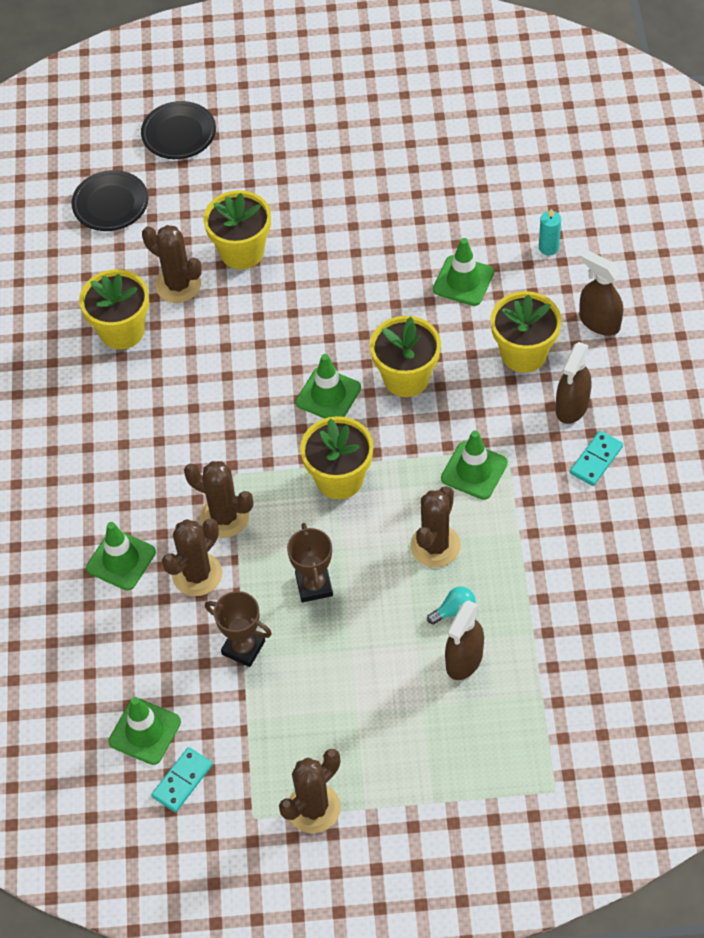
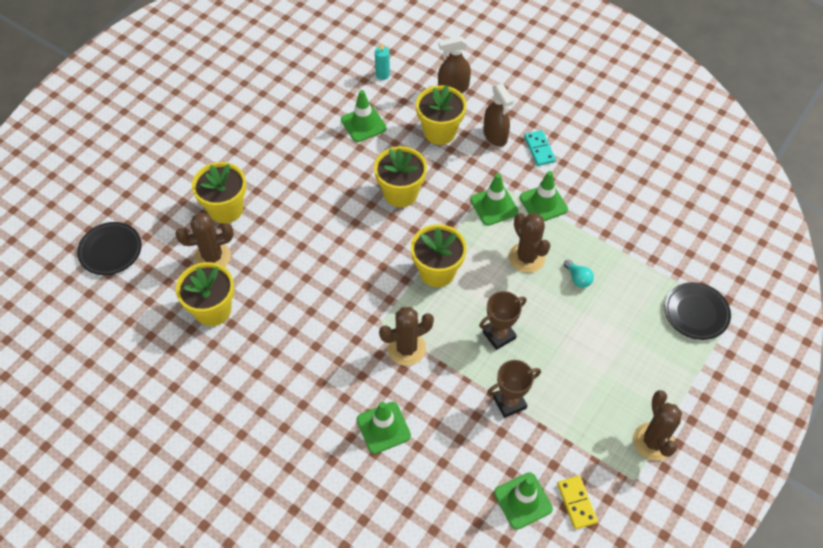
camera: 55 degrees left, 0 degrees up
(179, 134) = (102, 181): black plate -> black plate (696, 313)
(182, 781) = (576, 503): turquoise domino -> yellow domino
(197, 574) = (434, 392): brown cactus -> none
(314, 585) = (499, 335): brown trophy -> brown trophy turned 60 degrees counterclockwise
(328, 395) = (373, 237): green traffic cone -> green traffic cone (543, 203)
(454, 610) = (578, 278): turquoise light bulb -> turquoise light bulb turned 135 degrees clockwise
(464, 660) = (614, 296): brown spray bottle -> none

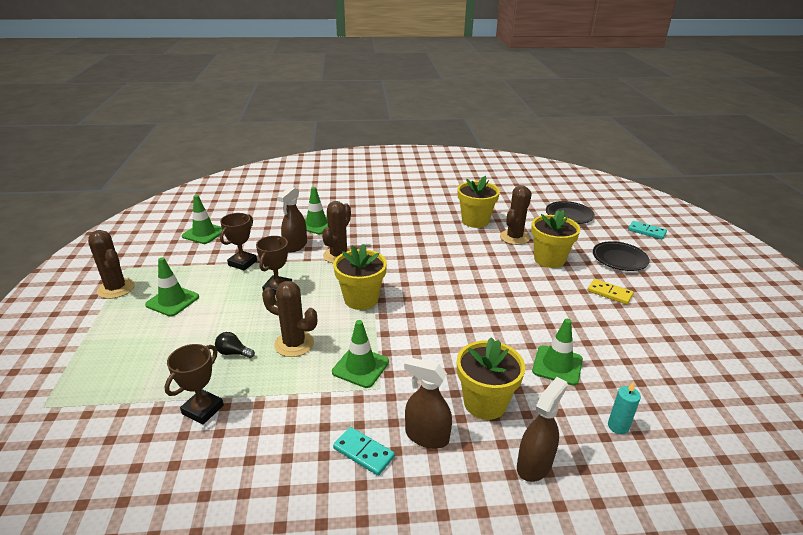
camera: 140 degrees right, 25 degrees down
(85, 180) = (646, 231): none -> turquoise domino
(400, 193) = (451, 331): yellow flower pot -> none
(437, 398) = (295, 246): none -> brown spray bottle
(543, 203) = (313, 396): green traffic cone -> green traffic cone (172, 301)
(576, 503) = (166, 245): yellow domino -> yellow domino (609, 293)
(578, 278) = (233, 353): turquoise light bulb -> black light bulb
(622, 239) = (203, 409): none -> brown trophy
(696, 313) = (91, 385): black plate -> black plate (619, 259)

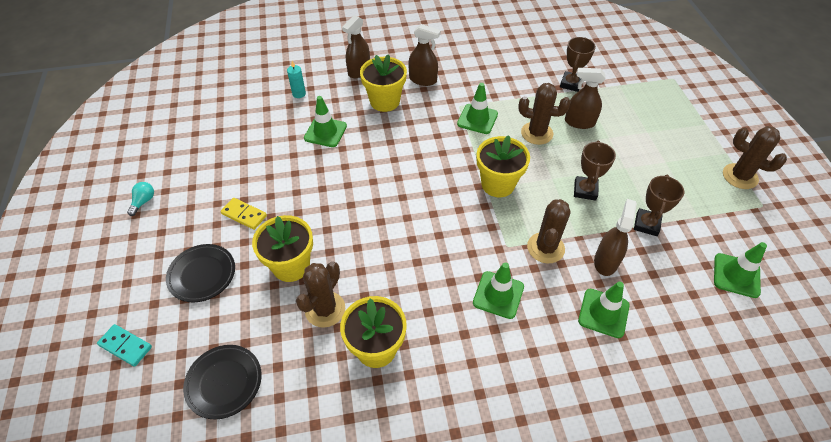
camera: 175 degrees right, 20 degrees up
(172, 301) = (672, 166): green traffic cone -> green traffic cone (498, 295)
(233, 353) = (579, 122): black light bulb -> brown spray bottle
(364, 452) = (459, 69): turquoise domino -> none
(720, 310) = (143, 201): none -> turquoise light bulb

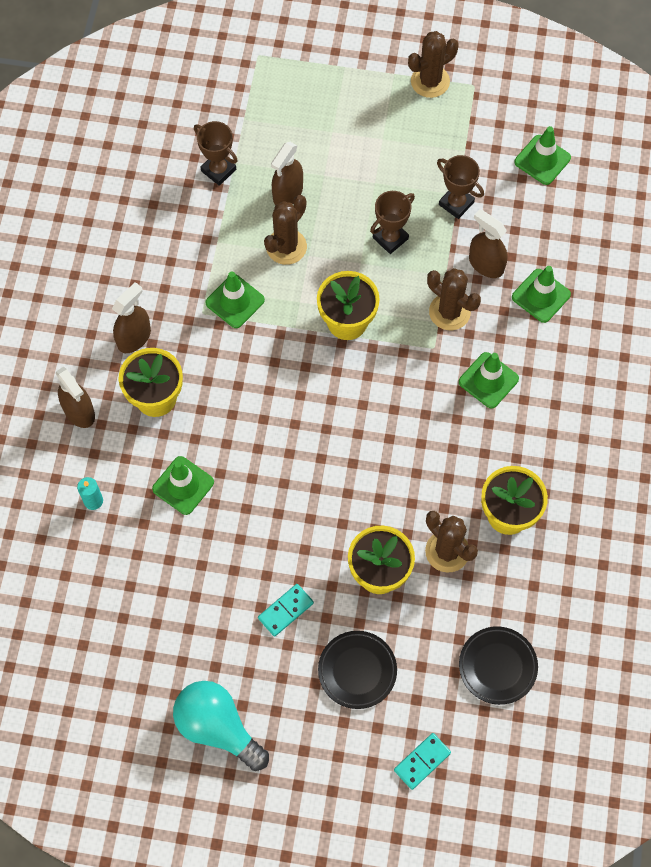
camera: 70 degrees left, 15 degrees up
(143, 201) = (217, 727): turquoise light bulb -> turquoise light bulb, size x2.33
(244, 215) = (285, 610): yellow domino -> turquoise domino
(585, 190) = (390, 238): brown trophy -> brown trophy turned 75 degrees counterclockwise

